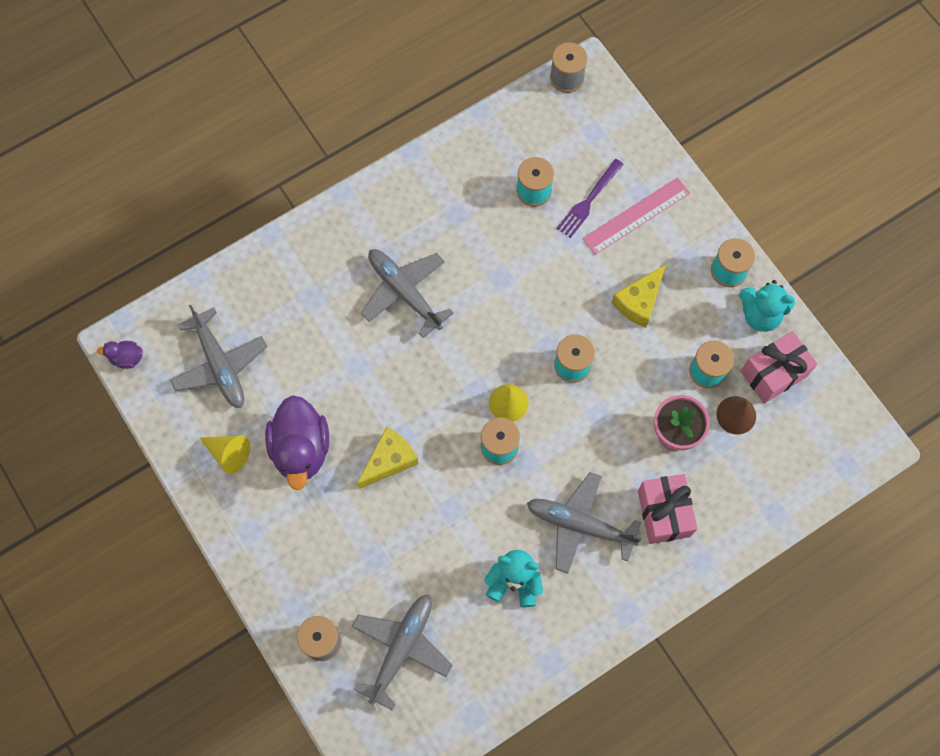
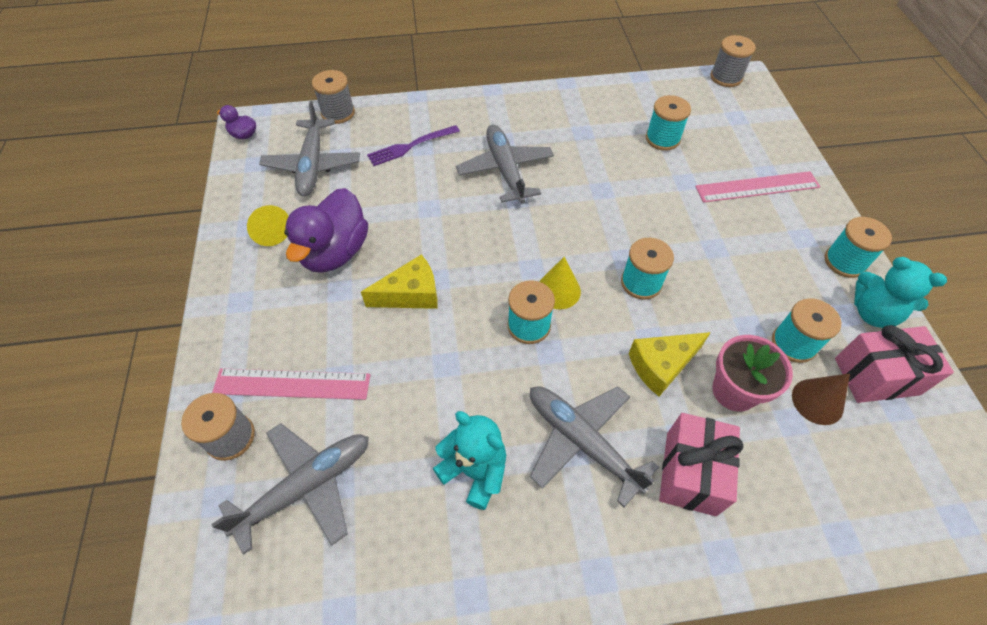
camera: 25 degrees right, 15 degrees down
(203, 290) = (338, 113): none -> grey spool
(341, 580) = (292, 384): none -> pink ruler
(589, 200) = (713, 161): purple fork -> purple fork (410, 146)
(639, 302) = (735, 254): yellow cheese -> yellow cheese (661, 365)

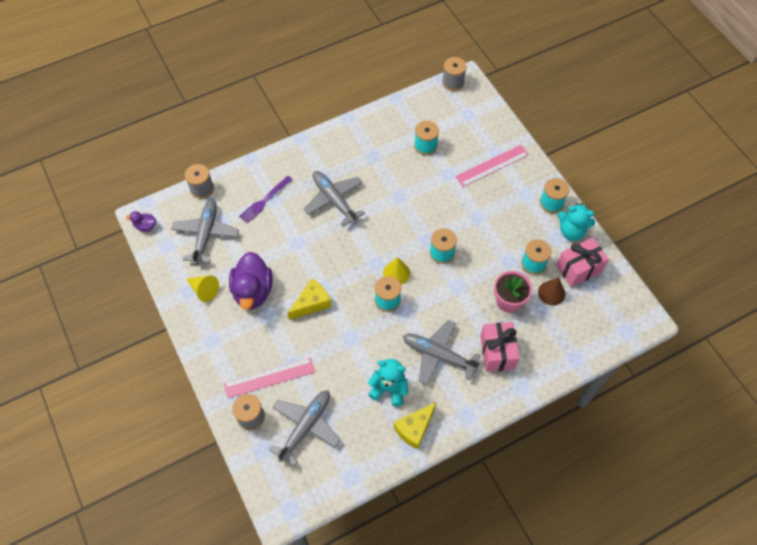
camera: 20 degrees left, 5 degrees up
(312, 165) = (206, 234): grey plane -> grey plane turned 150 degrees counterclockwise
(661, 365) = (467, 299): yellow cheese -> yellow cheese (414, 428)

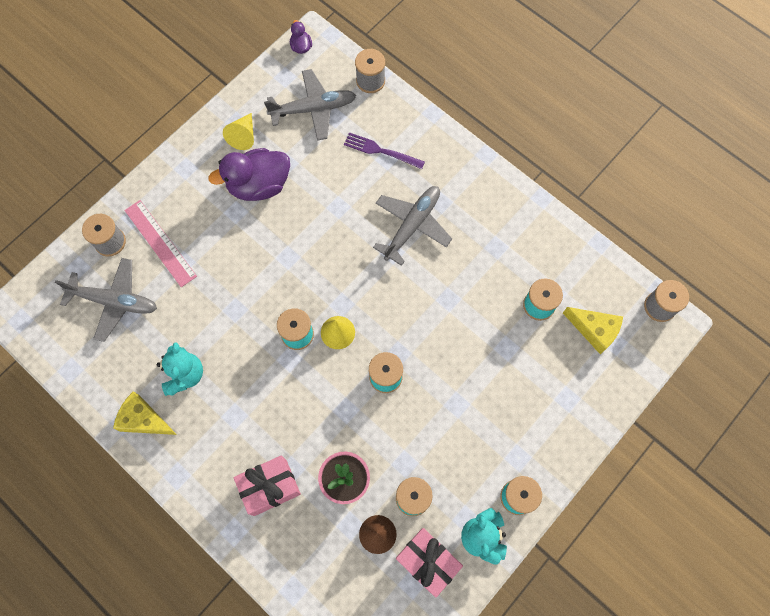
camera: 70 degrees right, 10 degrees up
(312, 303) = (265, 252): yellow cheese -> yellow cheese (594, 330)
(438, 355) = (244, 417): grey plane -> none
(492, 165) = (544, 400): pink ruler -> none

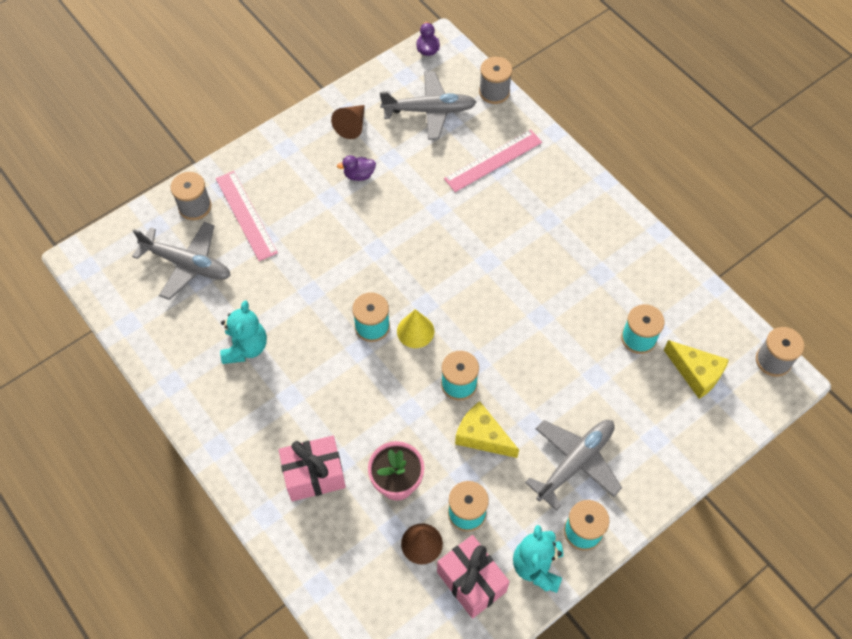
camera: 10 degrees right, 10 degrees down
(144, 419) = (194, 385): yellow cheese -> yellow cheese (482, 436)
(243, 136) = (352, 126): yellow cone -> brown cone
(259, 185) = (359, 175): purple duck -> purple duck, size x0.46
(381, 151) = (493, 161): purple fork -> pink ruler
(412, 226) = (514, 238): grey plane -> grey plane (575, 463)

